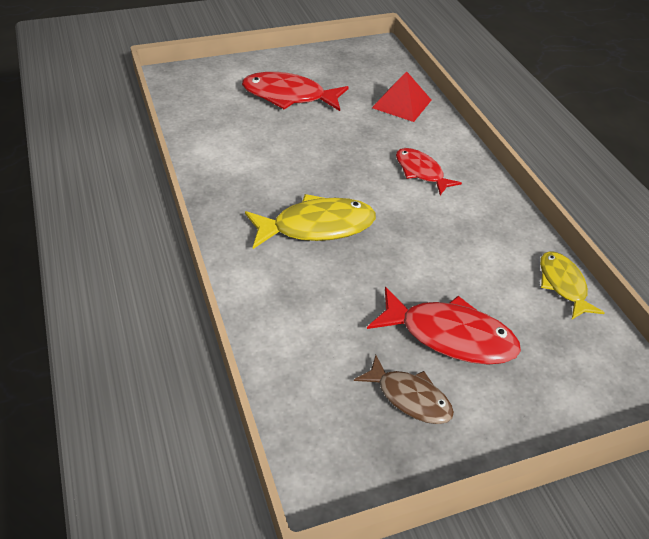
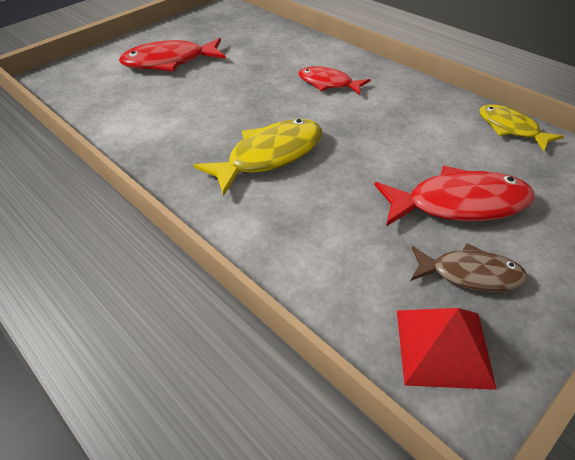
camera: 20 degrees left, 0 degrees up
(402, 103) = (273, 40): red pyramid -> red pyramid (443, 347)

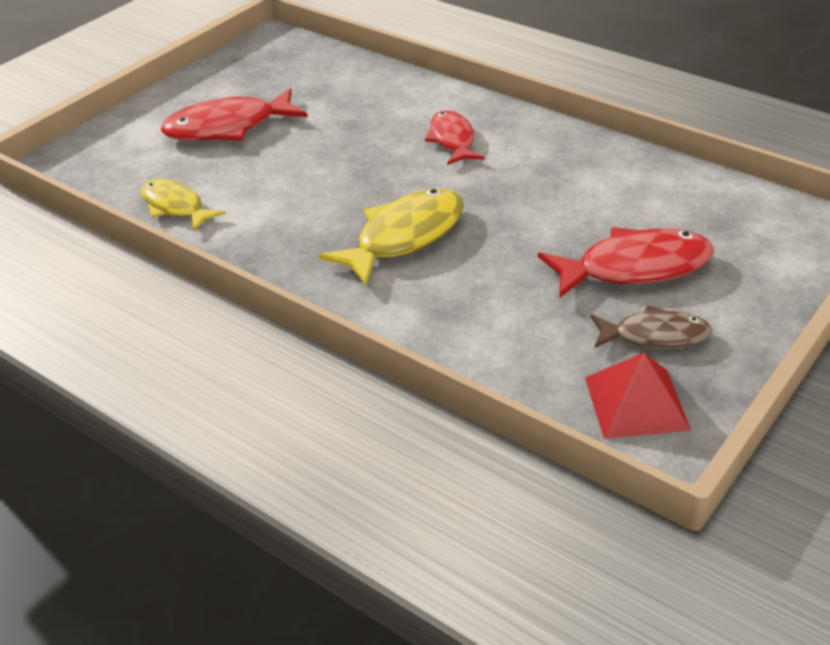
camera: 10 degrees left, 5 degrees down
(328, 83) = (452, 140): red fish -> red fish turned 60 degrees clockwise
(511, 128) = (684, 177): yellow fish -> yellow fish (175, 207)

